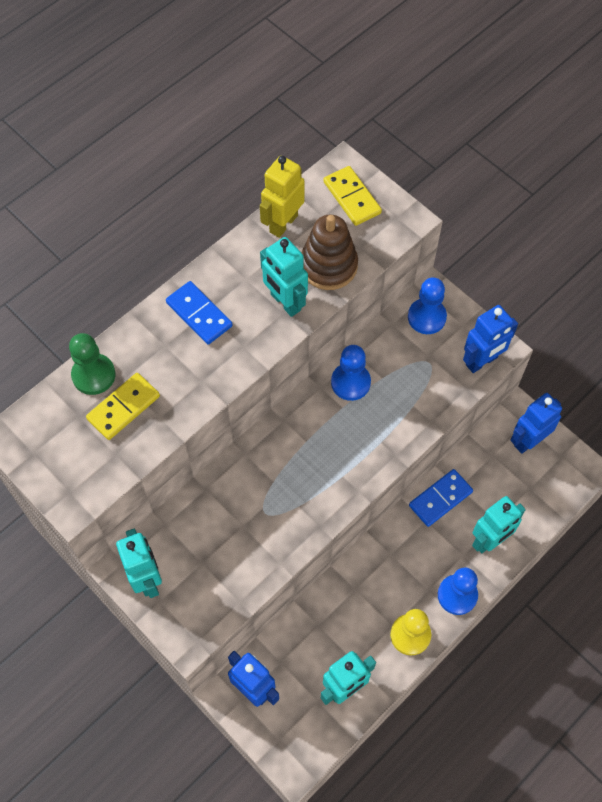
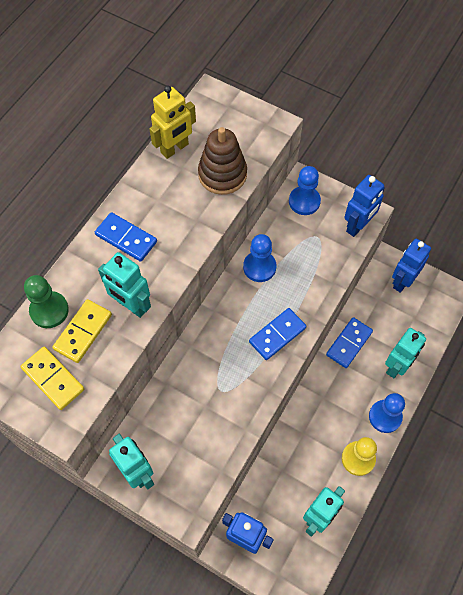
camera: 15 degrees left, 0 degrees up
(283, 223) = (175, 149): yellow robot -> yellow robot turned 150 degrees counterclockwise
(285, 302) = (195, 212): turquoise robot -> turquoise robot (131, 305)
(348, 465) = (277, 335): none -> blue domino
(352, 197) = (225, 116): yellow domino -> yellow domino (53, 379)

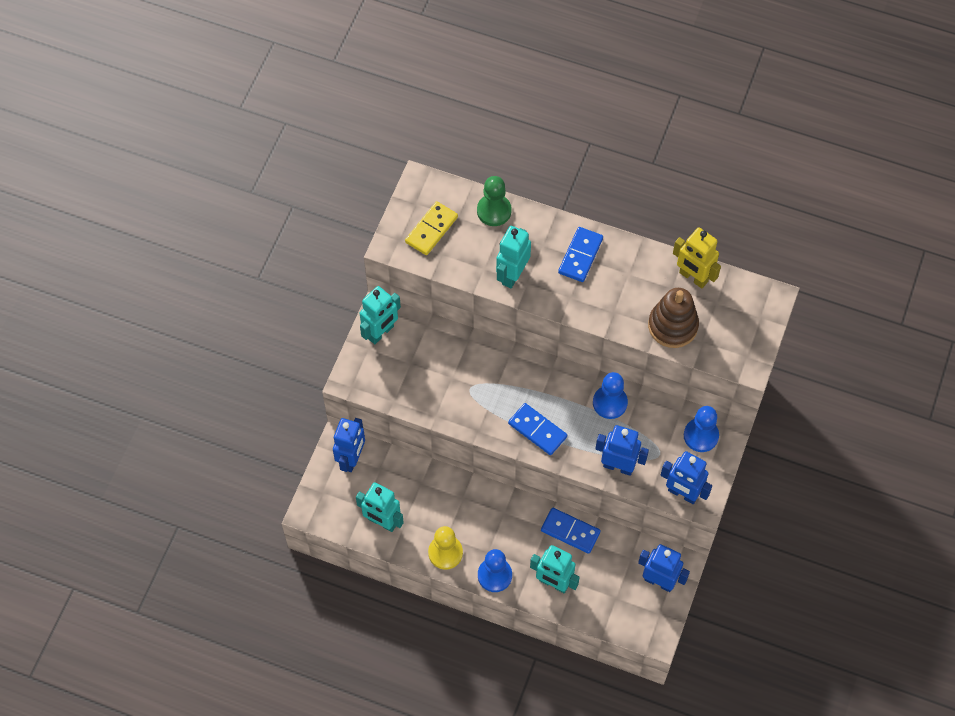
camera: 80 degrees right, 0 degrees up
(83, 332) = (479, 242): yellow domino -> none
(324, 272) = (618, 466): none -> blue robot

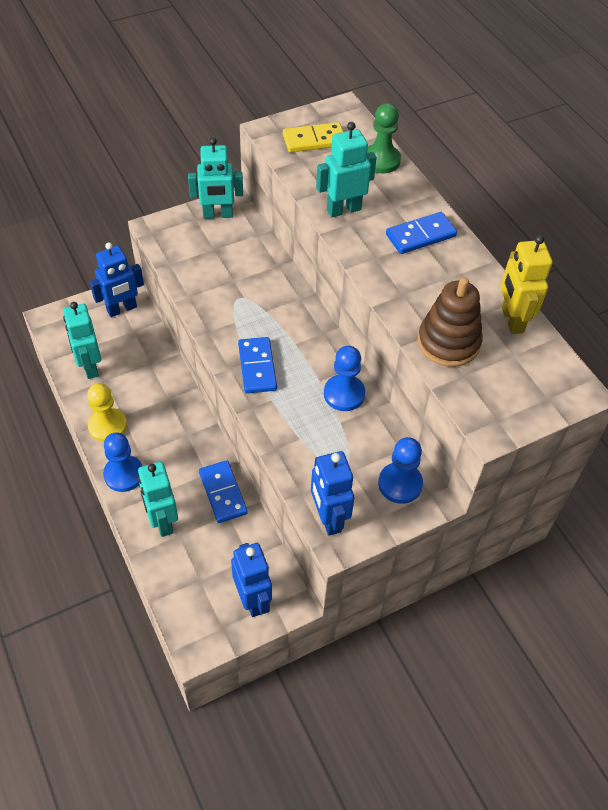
camera: 40 degrees right, 10 degrees down
(618, 466) = (294, 448): blue robot -> none

